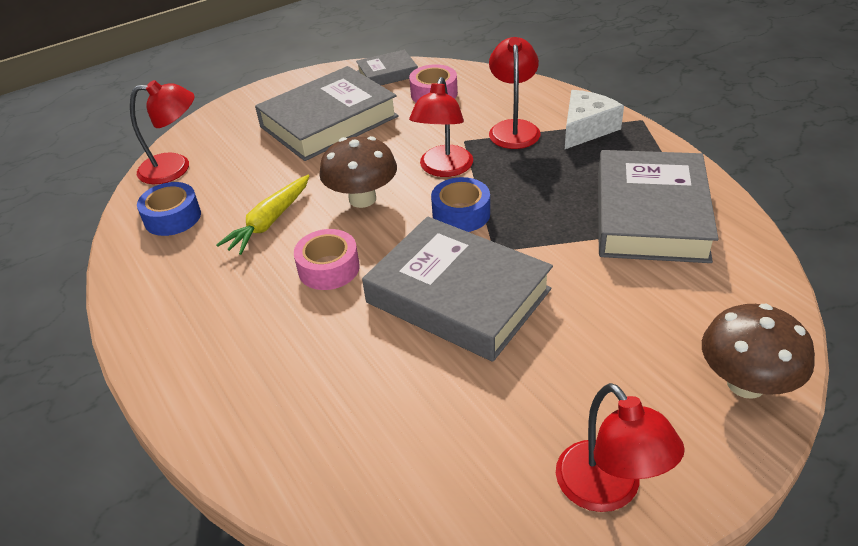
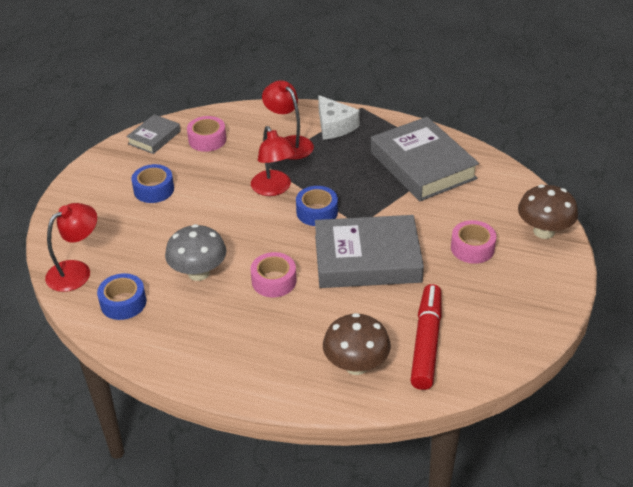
camera: 40 degrees left, 0 degrees up
(269, 222) = (198, 273): yellow carrot -> grey mushroom
(329, 121) = (154, 190): grey book -> blue tape
(362, 199) = (243, 231): brown mushroom -> brown mushroom (356, 365)
(412, 447) = (426, 342): none -> red marker
(586, 129) = (334, 126): white cheese -> white cheese turned 150 degrees clockwise
(608, 490) = (531, 309): red lamp -> none
(609, 352) = (472, 248): none -> pink tape

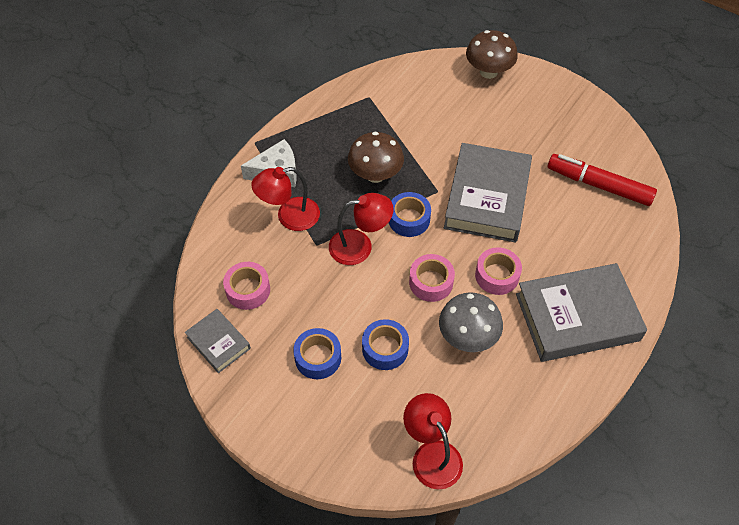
camera: 75 degrees left, 15 degrees up
(123, 303) = (493, 413): blue tape -> blue tape (385, 349)
(356, 365) = (615, 239): brown mushroom -> brown mushroom (375, 174)
(422, 165) = (370, 122): grey book -> grey book (577, 317)
(472, 248) = (495, 122): pink tape -> pink tape (431, 282)

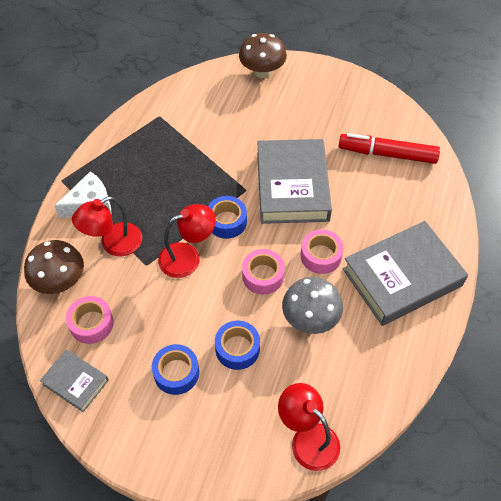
camera: 15 degrees left, 0 degrees up
(375, 174) = (184, 187): brown mushroom -> brown mushroom (60, 281)

